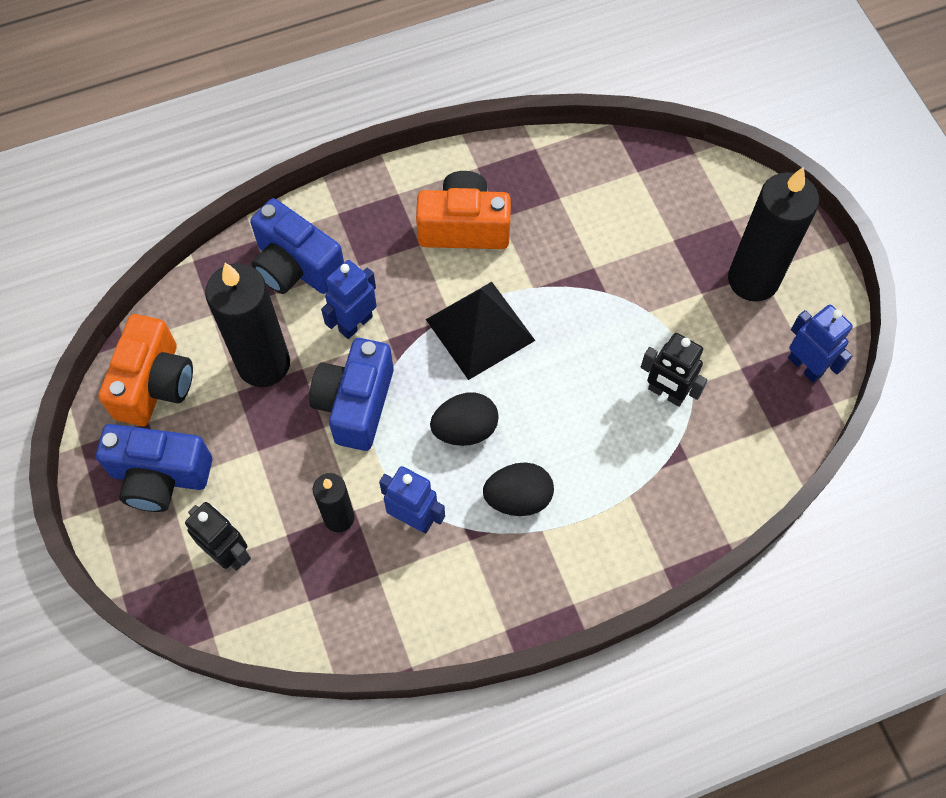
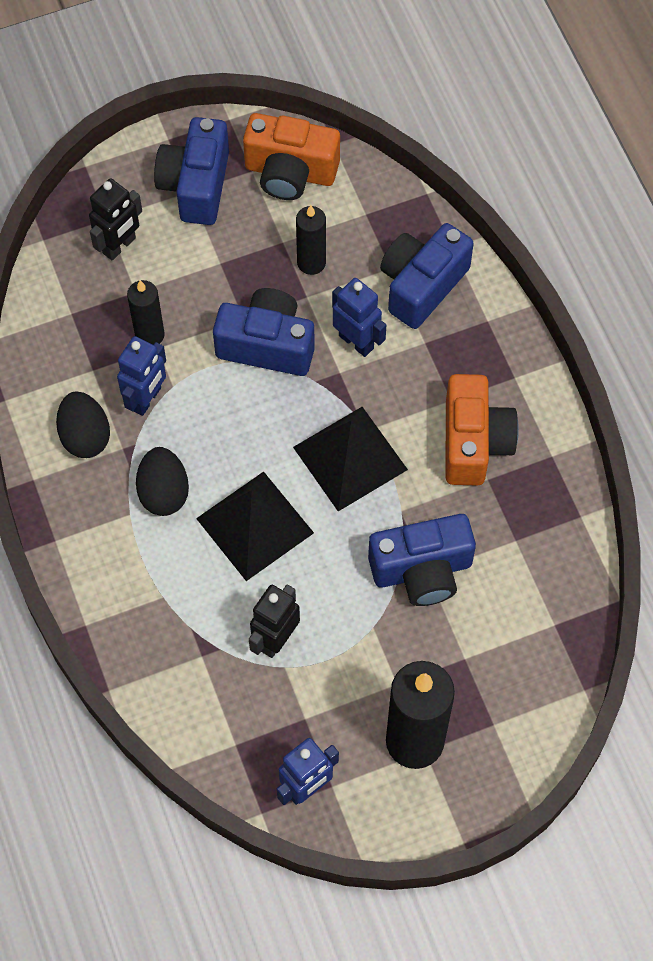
camera: 90 degrees right, 0 degrees up
(264, 364) = (311, 262): black candle -> black candle, size x0.55
(465, 429) = (238, 444): black egg -> black egg (85, 436)
(552, 413) = (255, 525): none -> black pyramid
(592, 271) = (422, 570): none -> blue camera

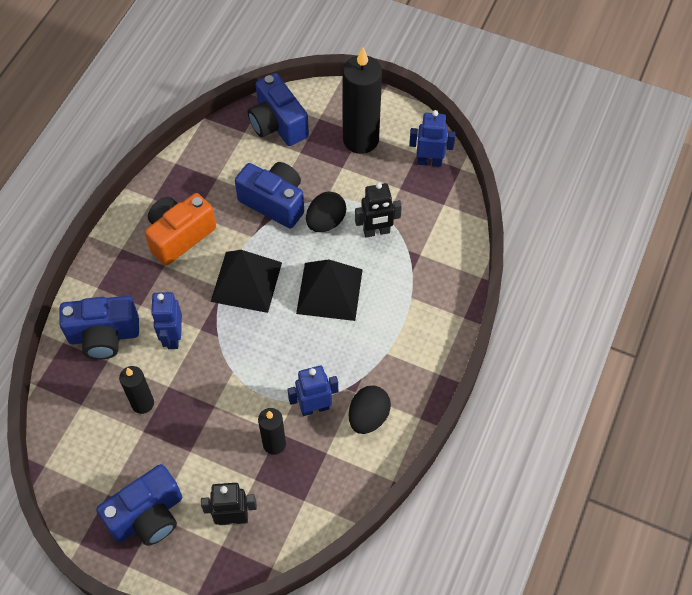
camera: 135 degrees left, 5 degrees down
(164, 492) = (357, 348): black egg -> black egg (326, 222)
(267, 345) = (219, 378): blue camera -> blue camera (278, 124)
(290, 172) = (88, 471): orange camera -> none

